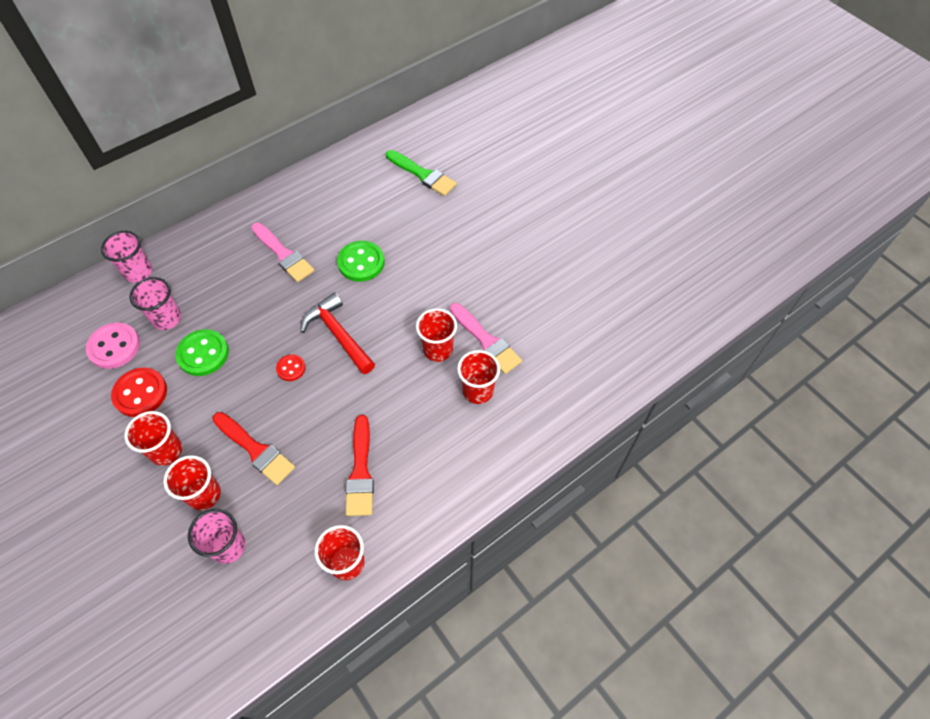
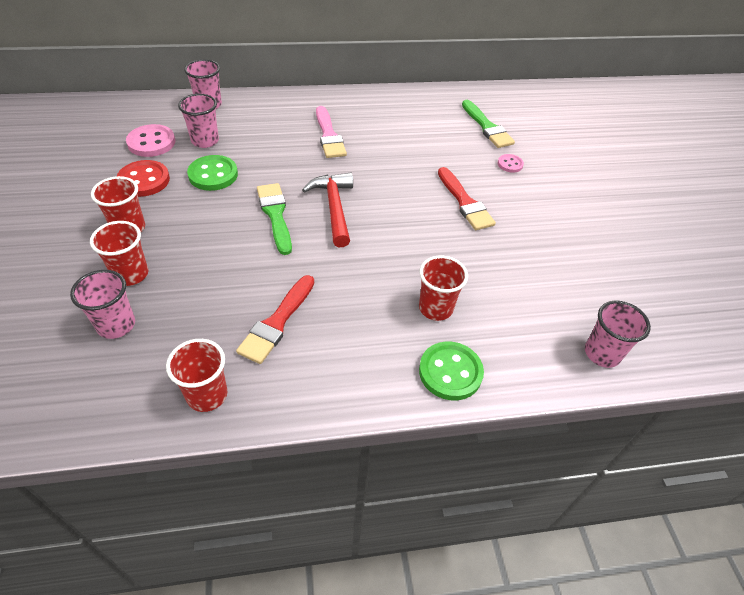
camera: 25 degrees right, 10 degrees down
(255, 450) = (199, 261): red brush -> red brush (465, 202)
(291, 368) = (275, 215): red button -> green brush
(361, 262) = (390, 166): green button -> green button (450, 372)
(438, 349) = (417, 257): red cup -> none
(464, 210) = (510, 164): none -> pink button
(486, 341) = (470, 270): pink brush -> none
(617, 366) = (602, 353): none -> pink cup

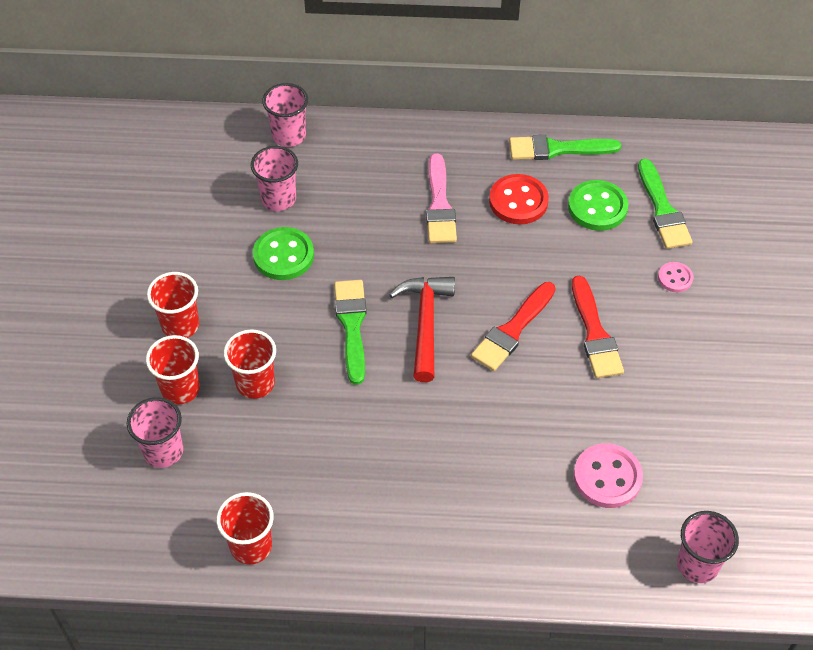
camera: 15 degrees right, 5 degrees up
(144, 180) = (200, 256): red button -> red button (518, 201)
(151, 142) = (212, 196): pink button -> pink button (607, 477)
(277, 322) = (334, 472): red brush -> red brush (512, 330)
(404, 100) = (557, 149): none -> green brush
(435, 308) = (517, 479): red cup -> red cup (255, 383)
(450, 372) = (513, 560): green button -> green button (597, 207)

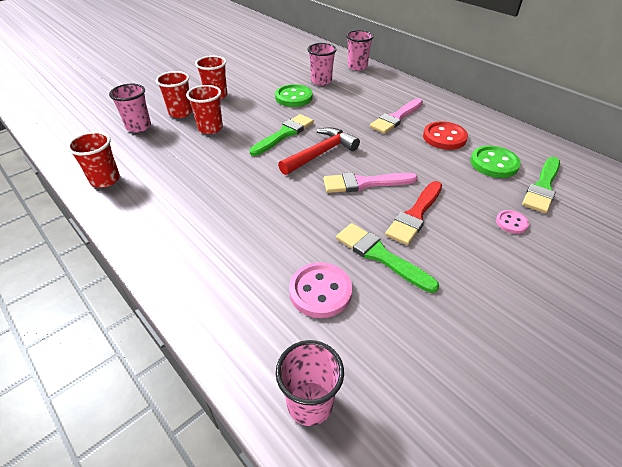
camera: 45 degrees right, 10 degrees down
(512, 330) = (364, 183): red brush -> pink brush
(557, 149) = (498, 130): green brush -> green brush (380, 256)

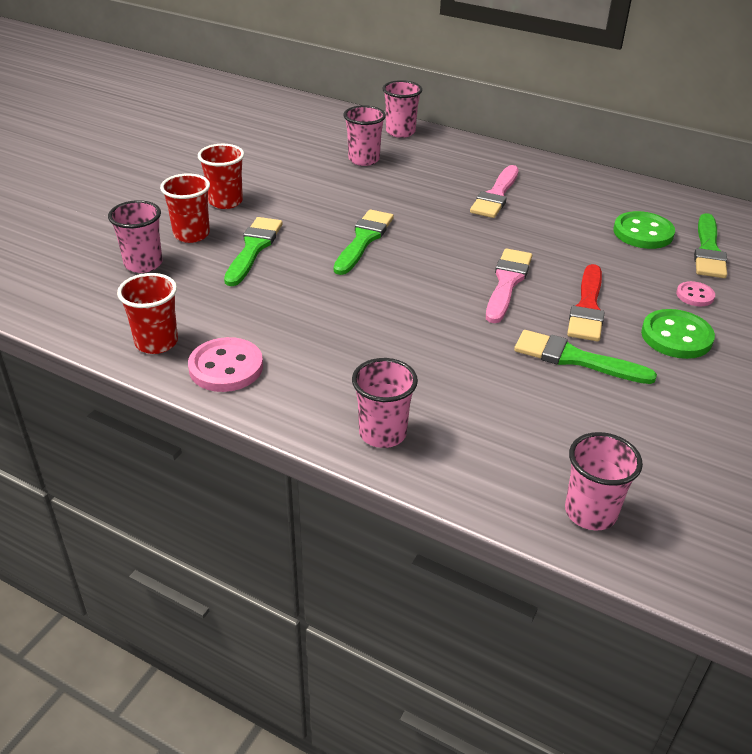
camera: 20 degrees left, 5 degrees down
(196, 283) = (382, 433): none -> pink cup
(210, 128) = (253, 249): red cup -> green brush
(294, 97) = (341, 188): green button -> green button (676, 336)
(320, 291) = (532, 409): pink button -> pink button (226, 367)
(321, 153) = (429, 256): red hammer -> none
(364, 183) = (507, 283): pink brush -> pink brush turned 135 degrees clockwise
(444, 137) = (569, 211): red button -> none

